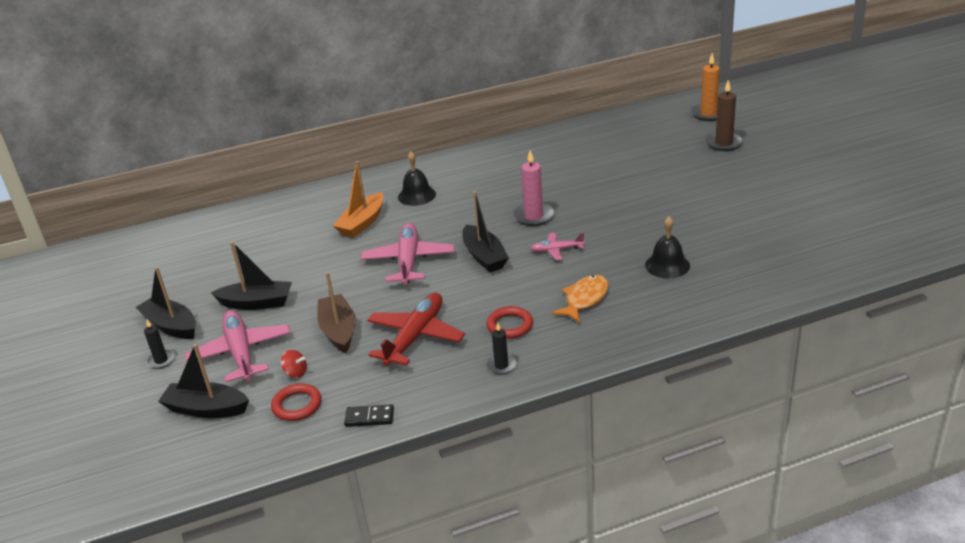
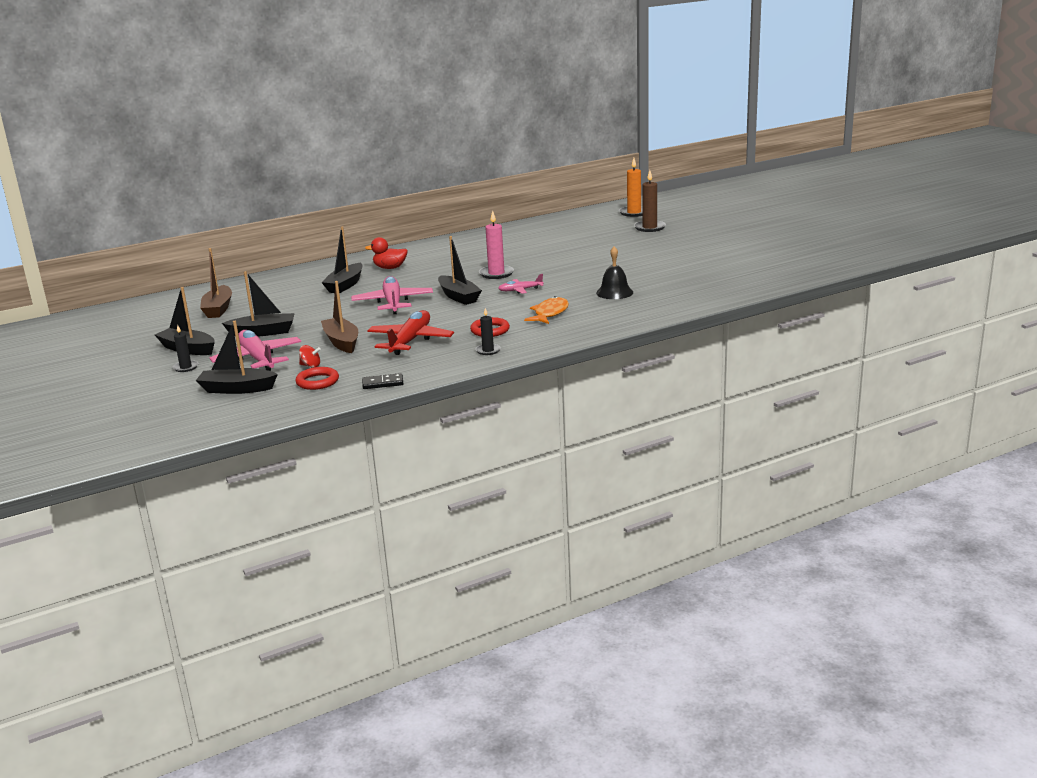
camera: 10 degrees left, 10 degrees down
(219, 254) = (218, 309): none -> brown boat
(362, 223) = (345, 285): orange boat -> black boat
(417, 195) = (390, 268): black bell -> red duck

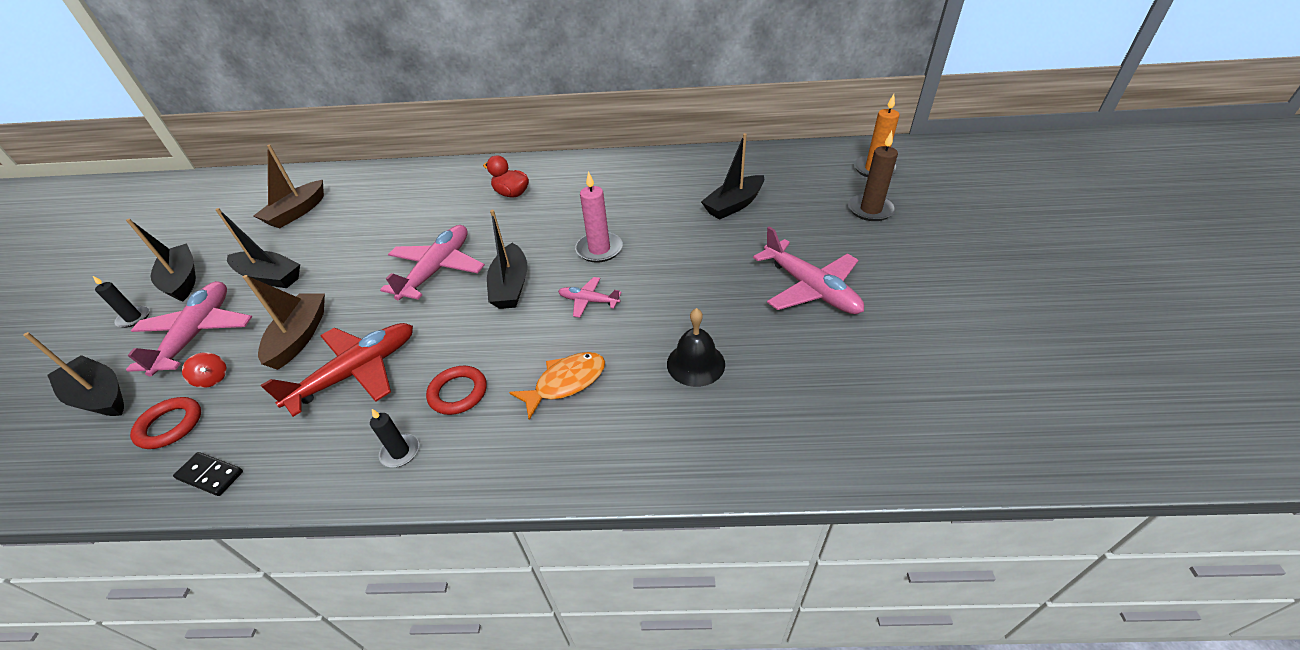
camera: 30 degrees right, 20 degrees up
(345, 285) = (438, 212): black boat -> black boat (734, 205)
(647, 259) = (810, 288): none -> pink plane

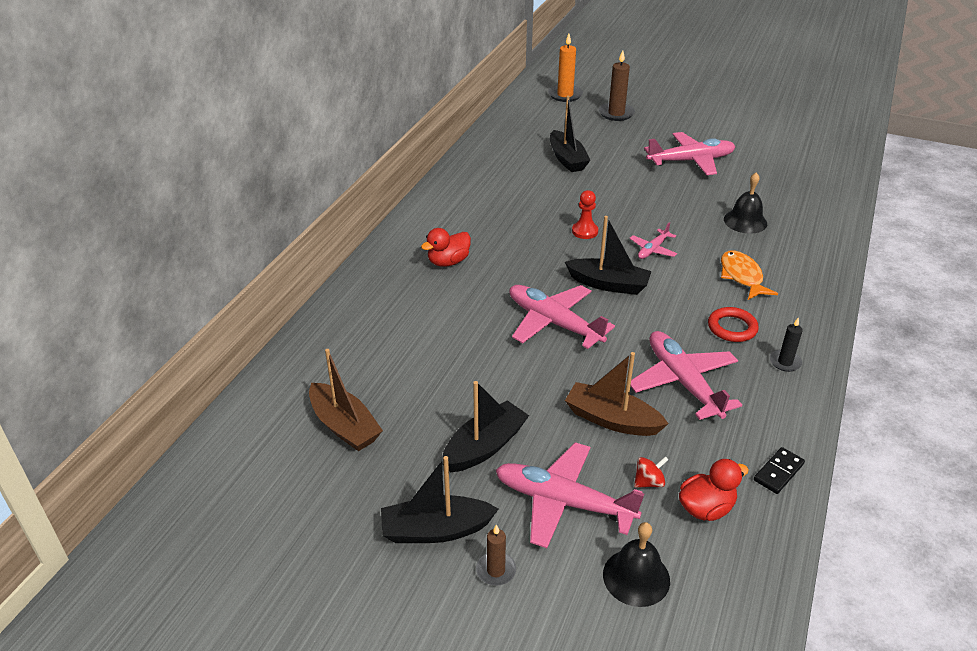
camera: 70 degrees left, 5 degrees down
(100, 396) = (636, 577): black boat -> black bell
(134, 318) = (496, 570): black candle -> brown candle
(170, 425) = (706, 508): red ring -> red duck
(356, 372) = (683, 382): red plane -> pink plane
(599, 249) = (585, 231): pink candle -> red pawn

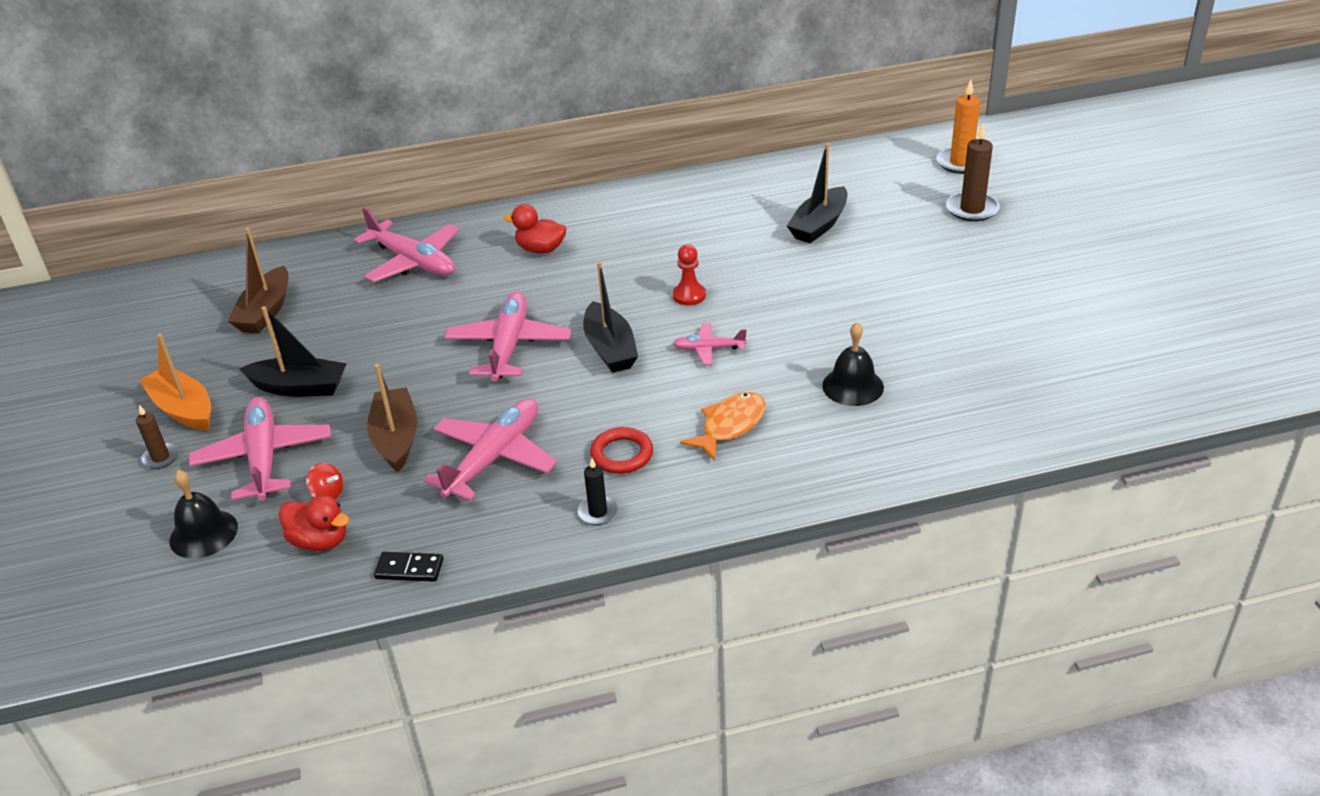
camera: 55 degrees right, 0 degrees up
(435, 530) = (183, 409): black boat -> orange boat
(690, 161) = (937, 299): pink plane -> pink plane (413, 261)

